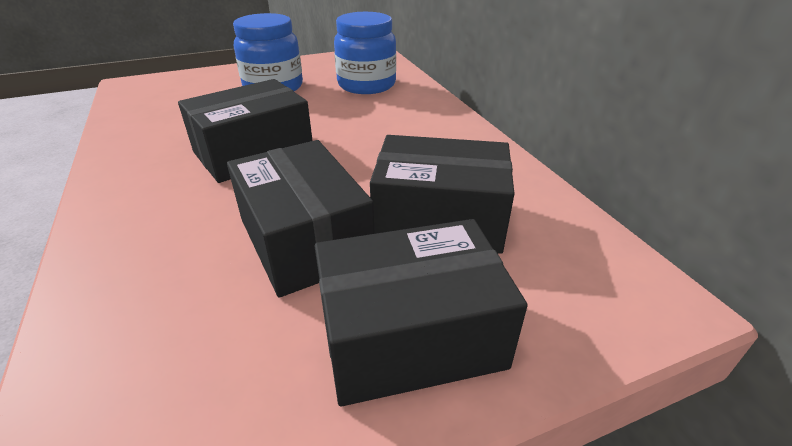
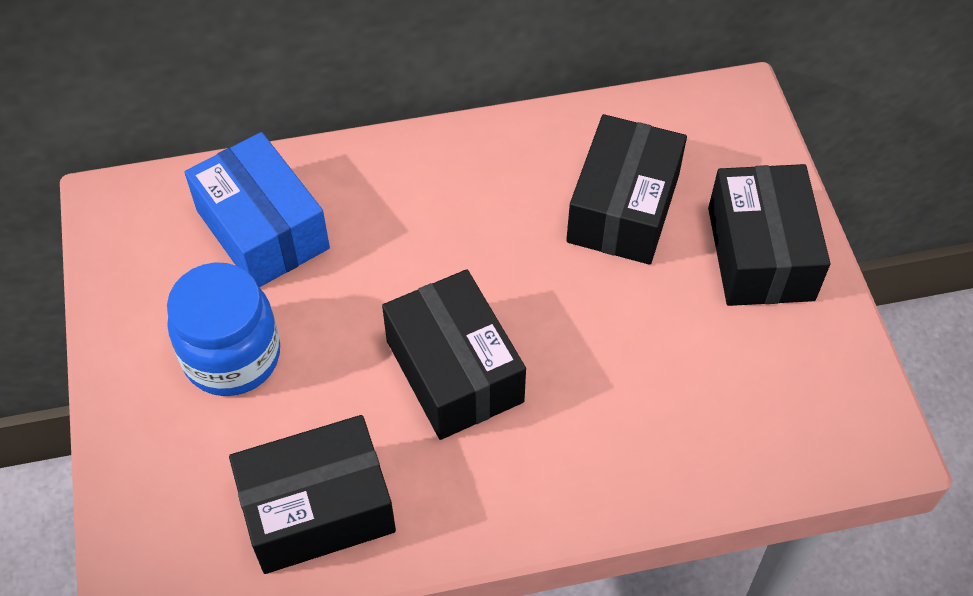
camera: 80 degrees left, 20 degrees up
(304, 240) = (640, 318): black box -> black box (317, 509)
(366, 85) = (262, 229): blue jar -> blue box

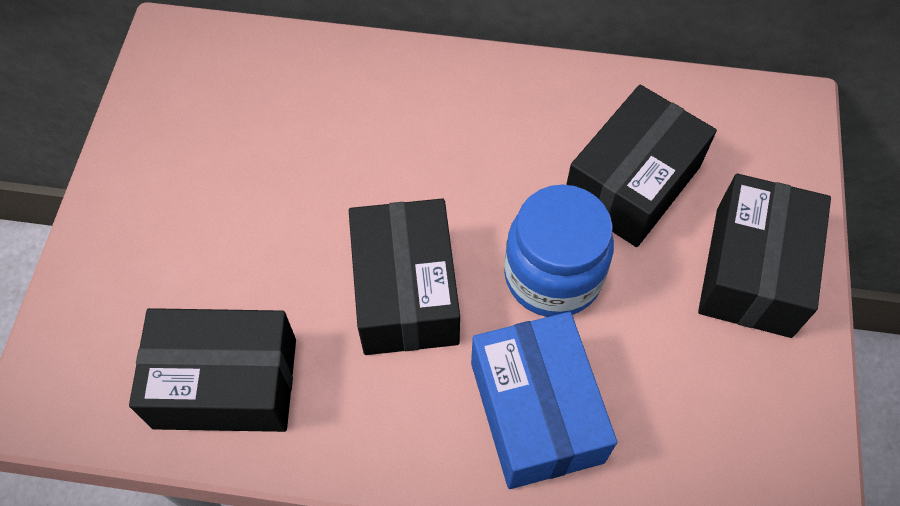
camera: 20 degrees right, 5 degrees up
(232, 356) = (212, 211): blue jar -> blue jar (552, 276)
(262, 229) = (288, 102): blue box -> blue box (536, 412)

